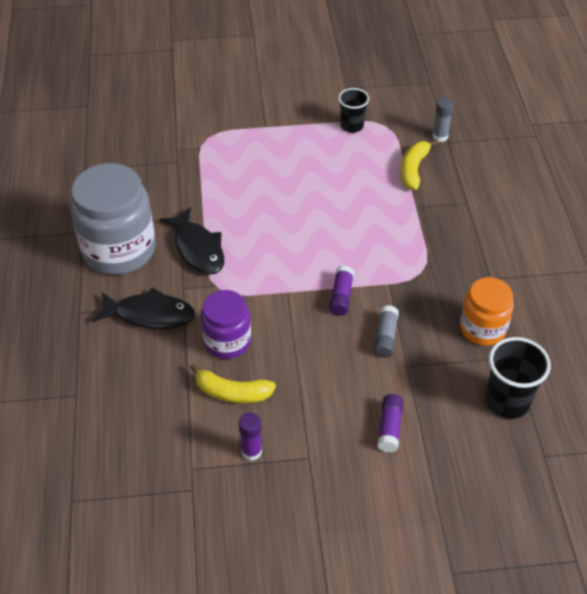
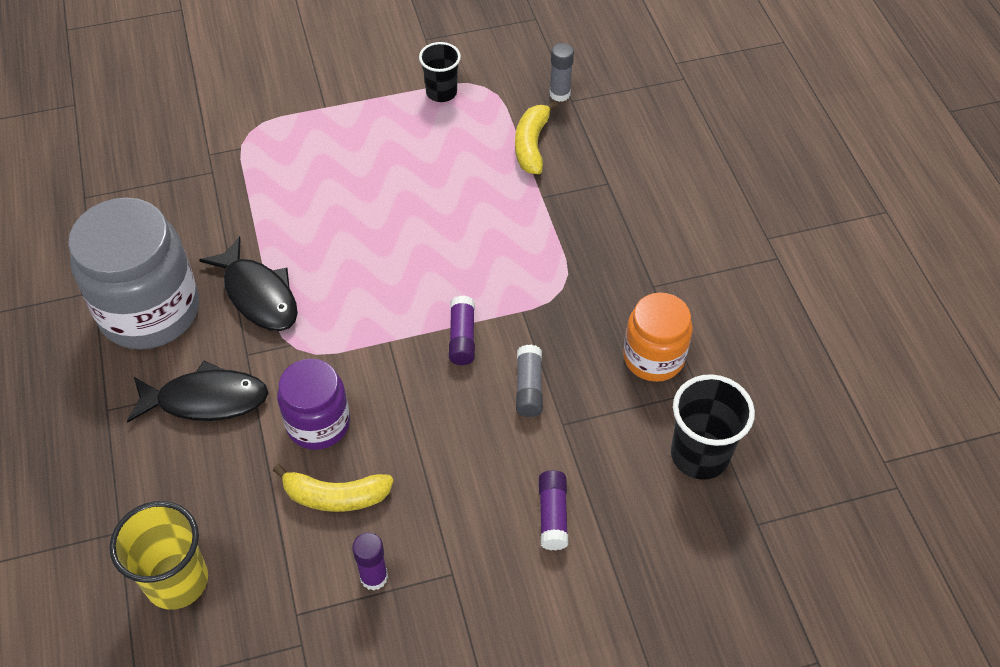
camera: 10 degrees left, 5 degrees up
(111, 433) = (177, 581): none -> yellow cup

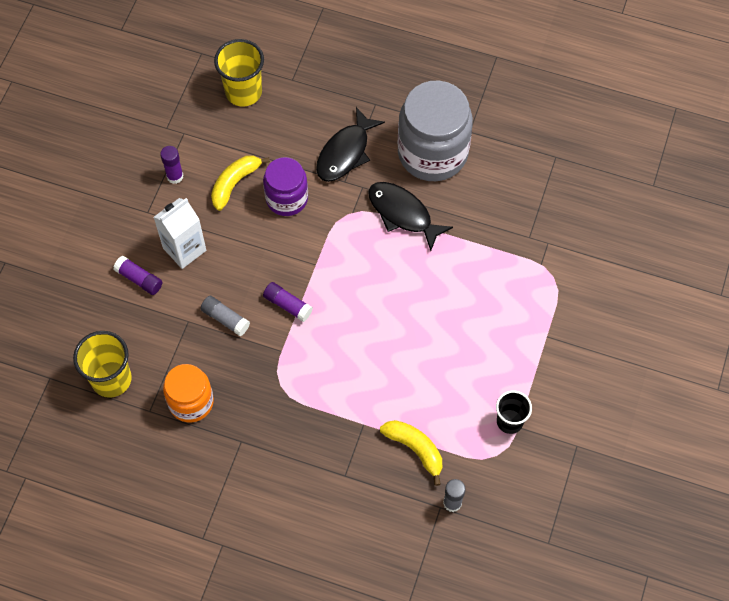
camera: 125 degrees right, 10 degrees up
(258, 295) = (403, 214): black fish -> black fish turned 45 degrees clockwise
(472, 491) = (184, 249): none -> white carton
(699, 455) = (111, 379): black cup -> yellow cup

